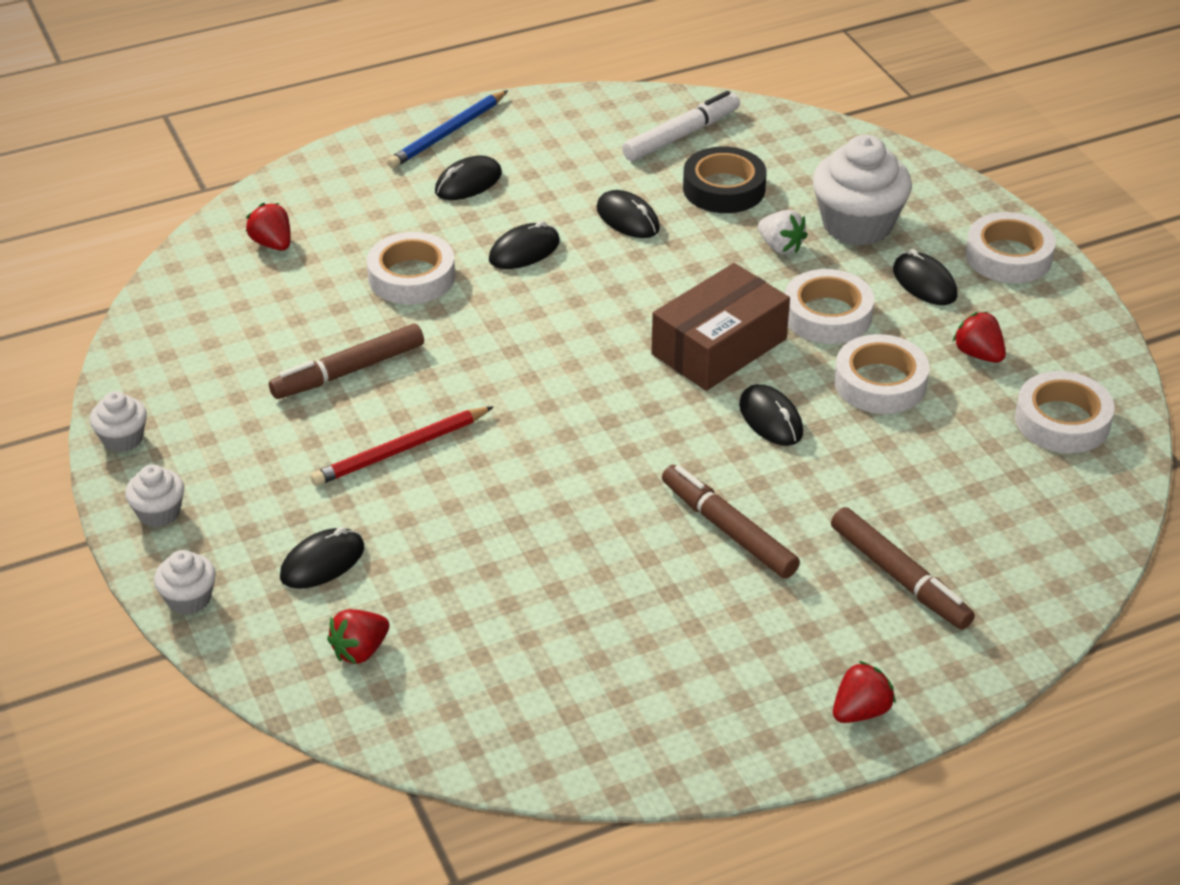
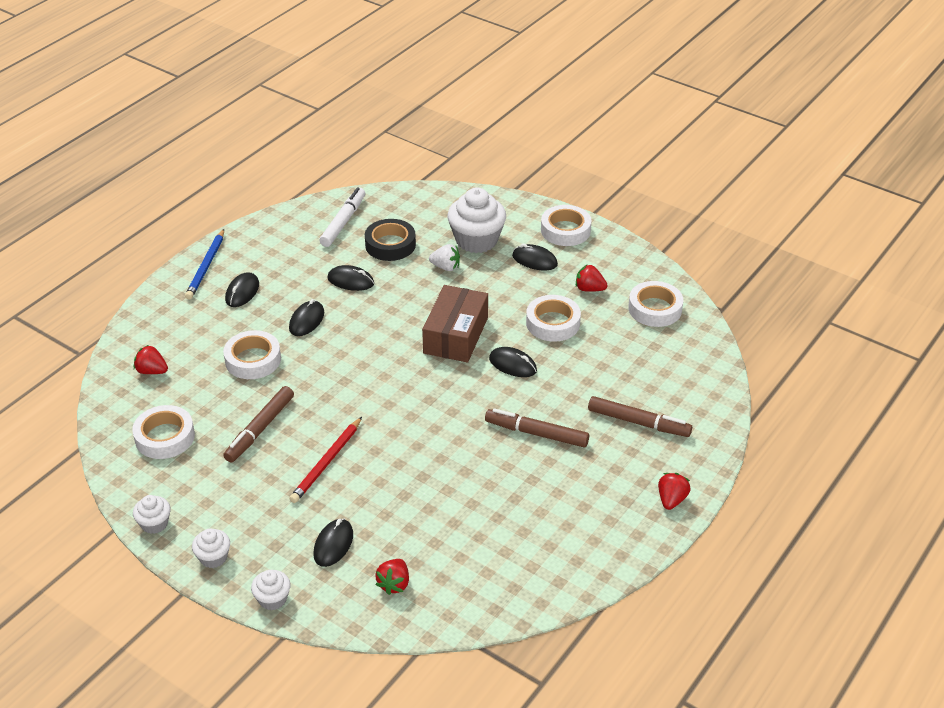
camera: 30 degrees left, 0 degrees up
(827, 315) = (498, 296): white tape -> white tape (165, 437)

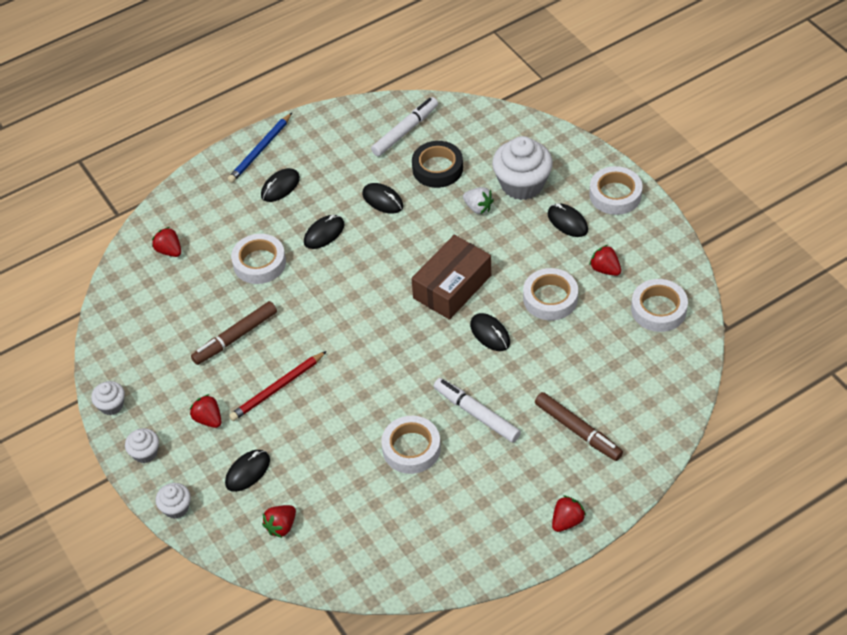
camera: 25 degrees right, 10 degrees up
(165, 437) = (153, 322): white tape -> white tape (411, 448)
(267, 508) = (208, 419): none -> red strawberry
(536, 433) = (476, 414): brown marker -> white marker

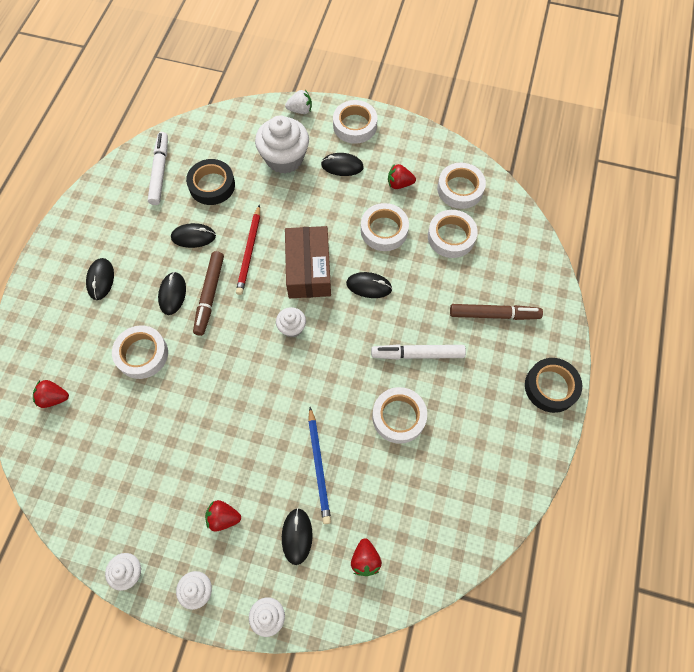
camera: 45 degrees left, 15 degrees up
(235, 337) = (181, 430): brown marker -> brown marker (210, 295)
(260, 150) = (55, 260): blue pencil -> blue pencil (319, 466)
(278, 388) = (255, 447): red pencil -> red pencil (249, 251)
(393, 322) = (292, 327): none -> white cupcake
(478, 208) = (270, 196): white strawberry -> white strawberry (300, 110)
(567, 521) = (551, 387): red strawberry -> black tape
(606, 343) = (451, 237): none -> white tape

